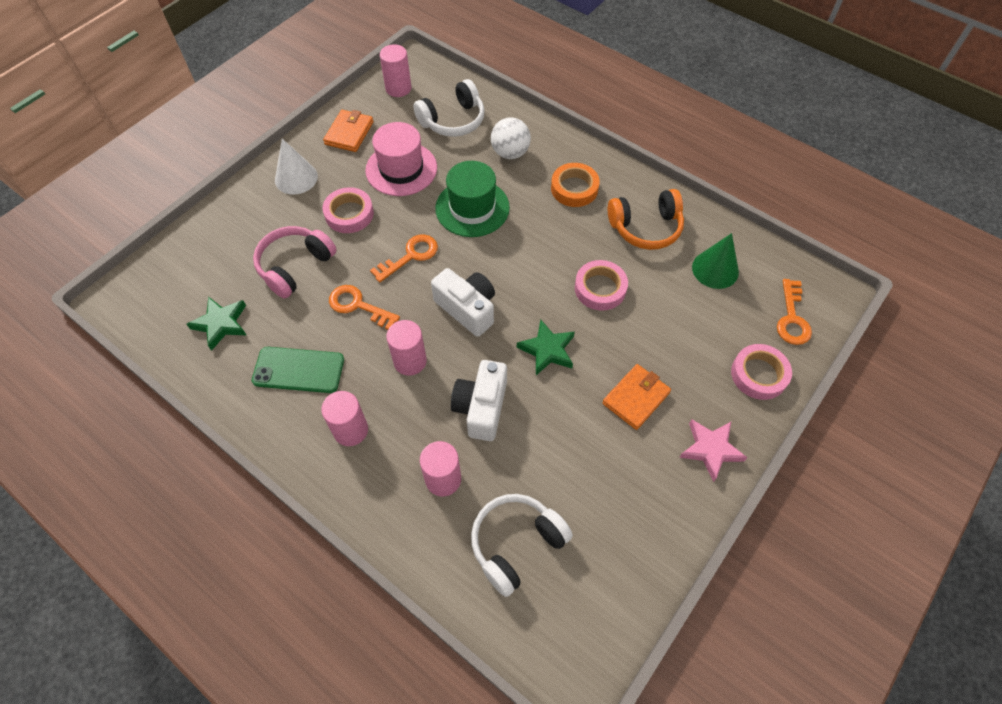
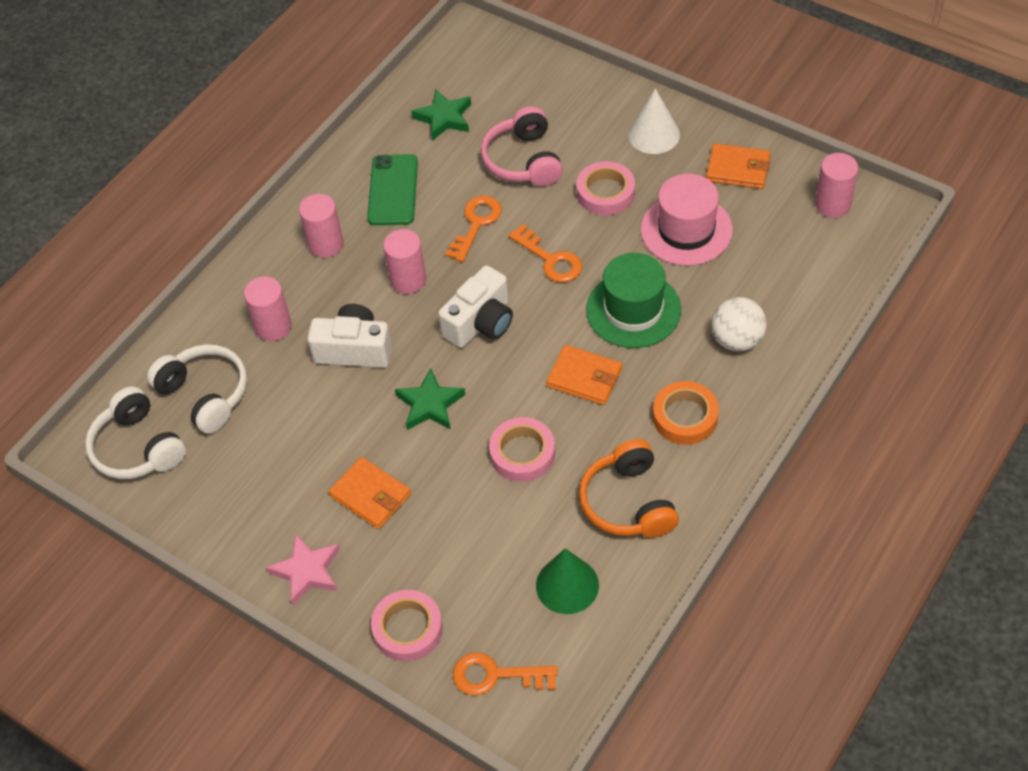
camera: 90 degrees right, 5 degrees down
(295, 266) = (523, 160): pink headphones -> pink headphones turned 135 degrees counterclockwise
(453, 120) = (785, 271): white headphones -> white headphones (138, 447)
(532, 244) = (584, 377): none -> orange wallet

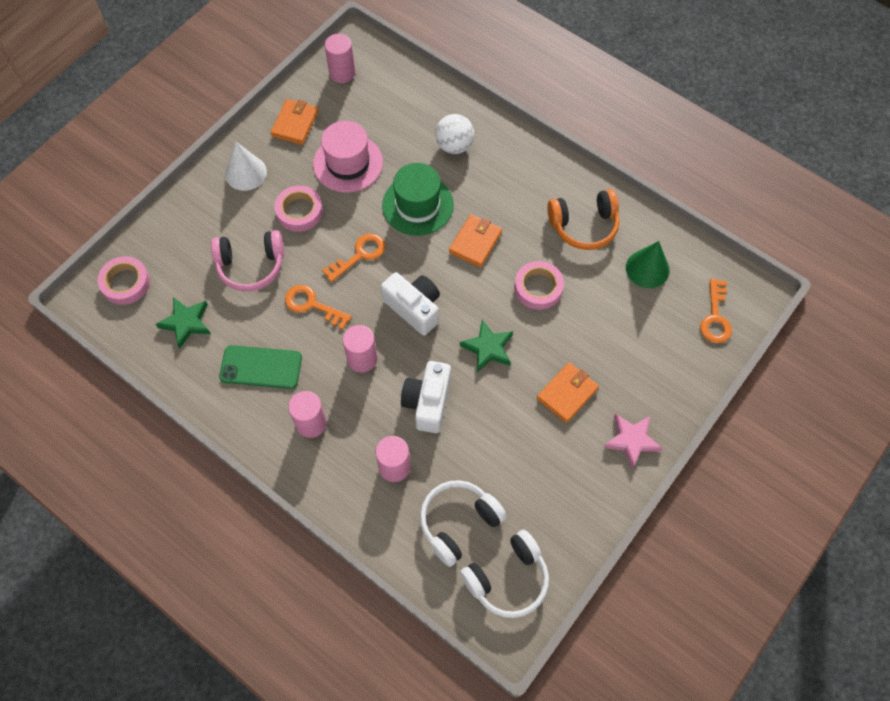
camera: 90 degrees left, 10 degrees up
(408, 629) = (680, 371): pink tape -> pink tape (125, 283)
(685, 417) = (516, 184): orange tape -> none

